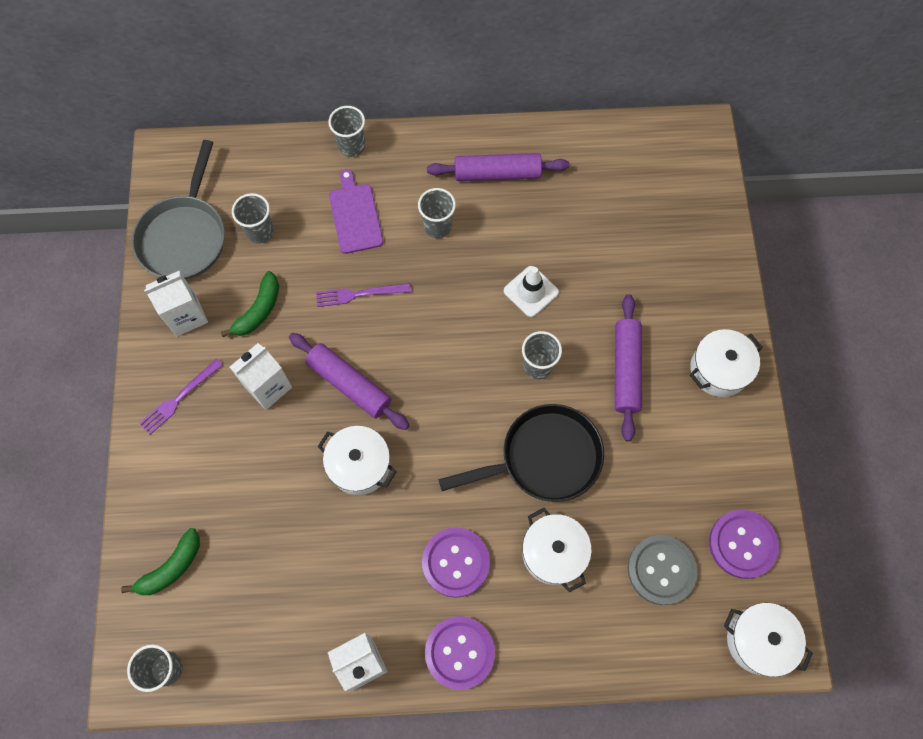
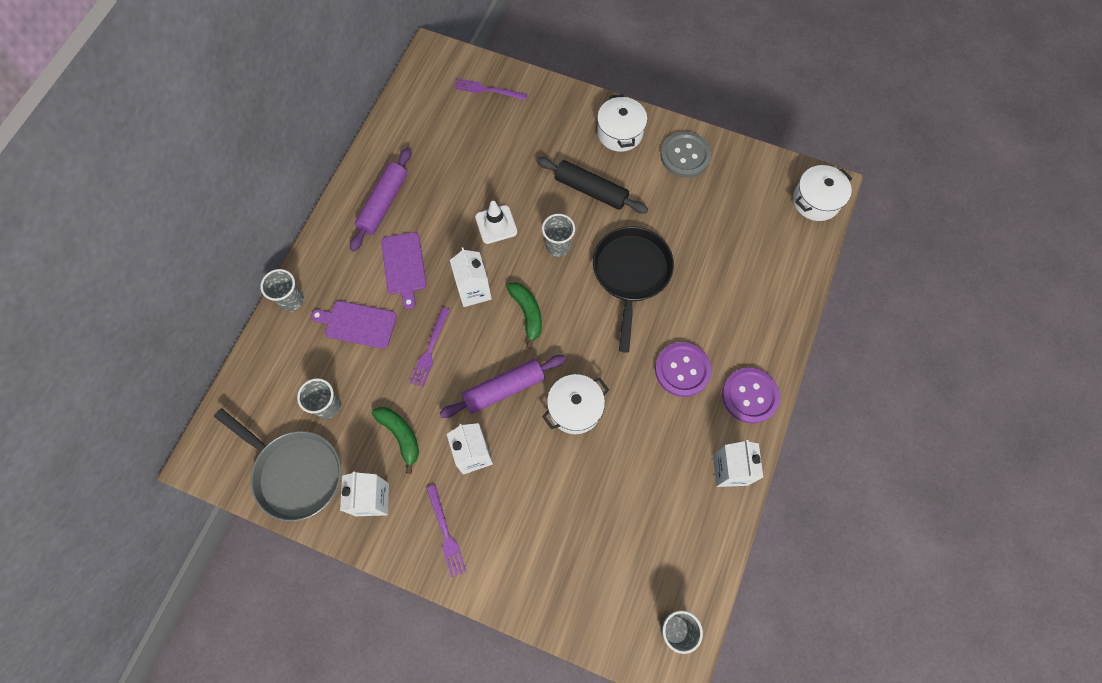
camera: 65 degrees left, 0 degrees up
(171, 567) = (592, 595): green banana -> green banana (527, 313)
(437, 226) = (404, 266): grey cup -> purple cutting board
(444, 305) = (474, 290): none -> white carton
(553, 553) = (704, 300): white pot -> none
(625, 370) = (590, 190): purple rolling pin -> black rolling pin
(661, 570) = (745, 236): grey button -> grey button (685, 156)
(691, 207) = (488, 90): none -> purple fork
(742, 544) = (748, 179): purple button -> none

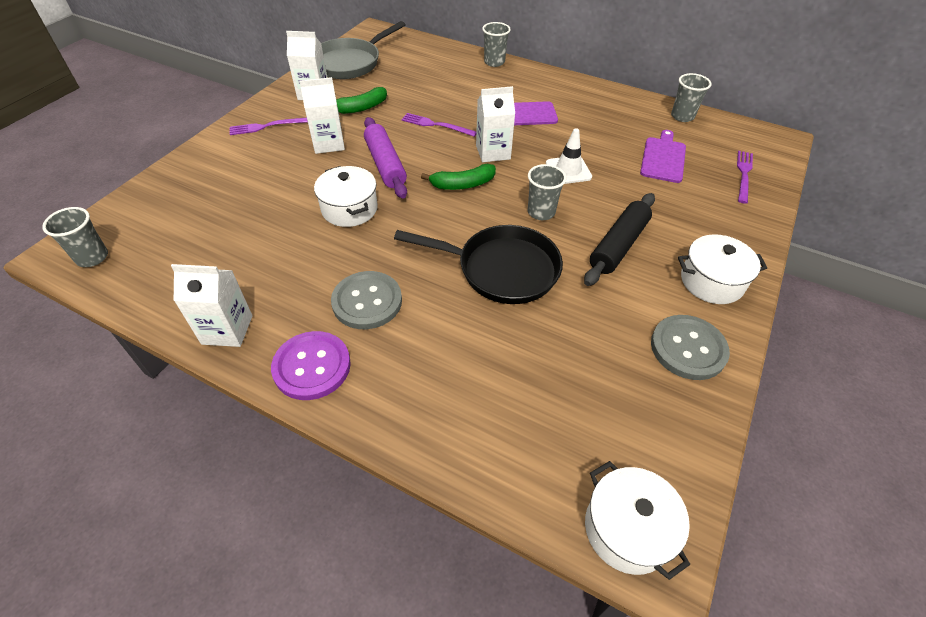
camera: 95 degrees right, 20 degrees down
(328, 406) = (398, 76): grey cup -> grey cup (682, 116)
(358, 324) = (468, 90): purple cutting board -> purple cutting board (663, 158)
(383, 203) = (589, 106): purple rolling pin -> none
(682, 370) = (367, 301): purple button -> grey button

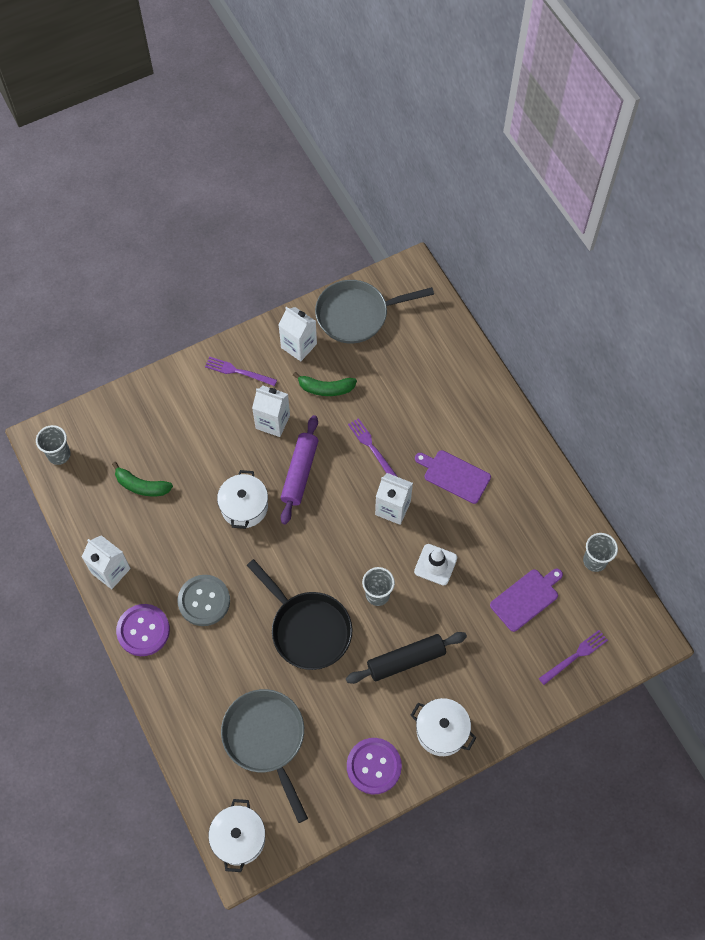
camera: 35 degrees right, 15 degrees up
(462, 184) = (342, 530): green banana -> green banana (141, 486)
(494, 62) = (488, 386): grey cup -> none
(553, 392) = (266, 739): none -> grey pan
(688, 348) = (374, 766): grey button -> purple button

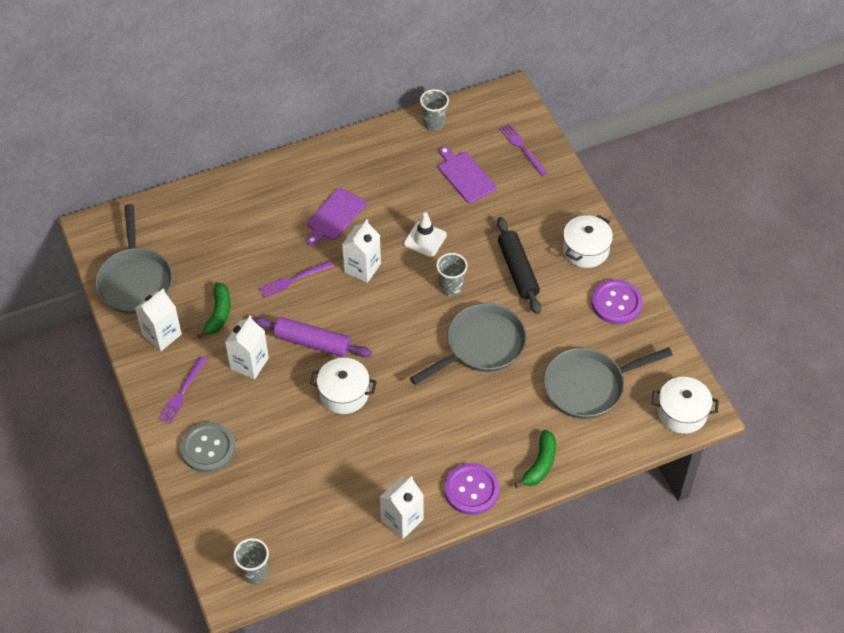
camera: 85 degrees left, 10 degrees down
(141, 486) = (306, 489): green banana -> green banana (540, 464)
(204, 601) = (444, 434): grey button -> grey button (208, 448)
(308, 629) = (481, 346): black pan -> grey pan

